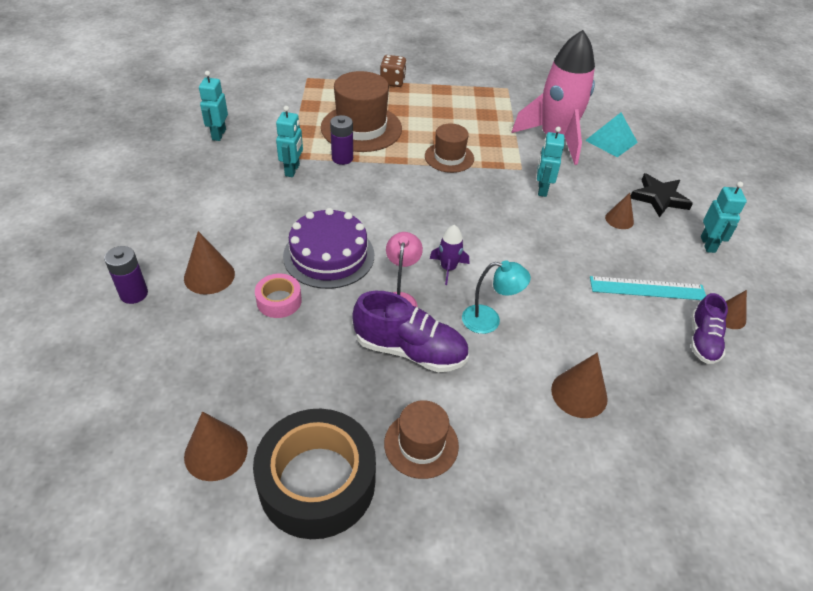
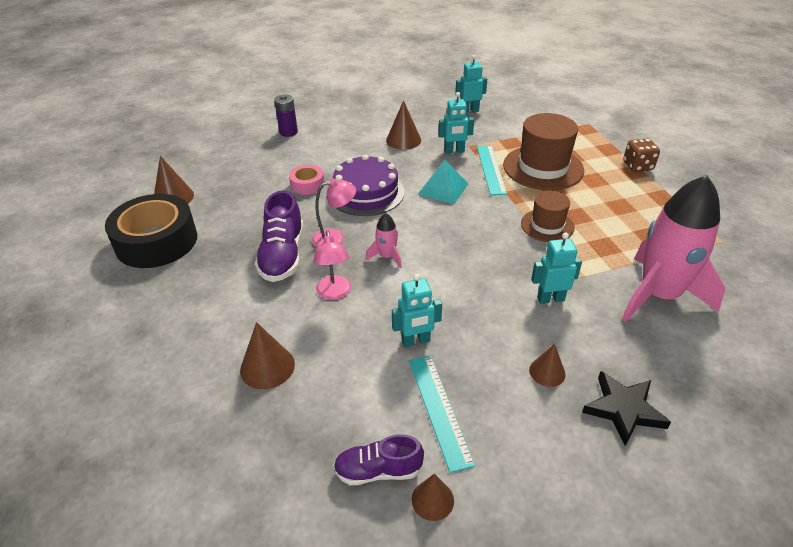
camera: 75 degrees right, 5 degrees down
(209, 276) = (317, 152): brown cone -> brown cone (403, 140)
(342, 158) = (490, 169): purple battery -> turquoise ruler
(421, 444) = (194, 281): brown hat -> none
(448, 268) = (386, 257): purple rocket -> pink rocket
(489, 320) = (334, 293): turquoise lamp -> pink lamp
(611, 141) = (707, 348): turquoise pyramid -> turquoise pyramid (443, 189)
(708, 244) = (563, 472): turquoise robot -> turquoise robot (416, 341)

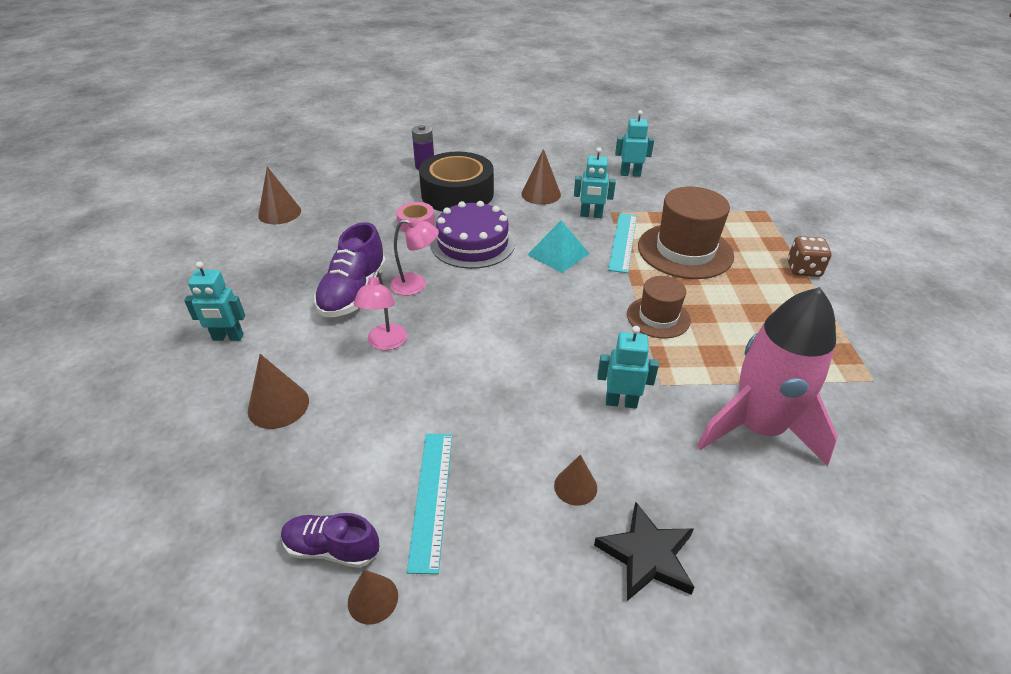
camera: 15 degrees right, 0 degrees up
(156, 241) = (241, 253): black tape -> black tape (457, 193)
(386, 257) = (460, 315): pink rocket -> none
(416, 341) = (444, 415): turquoise robot -> turquoise robot (228, 337)

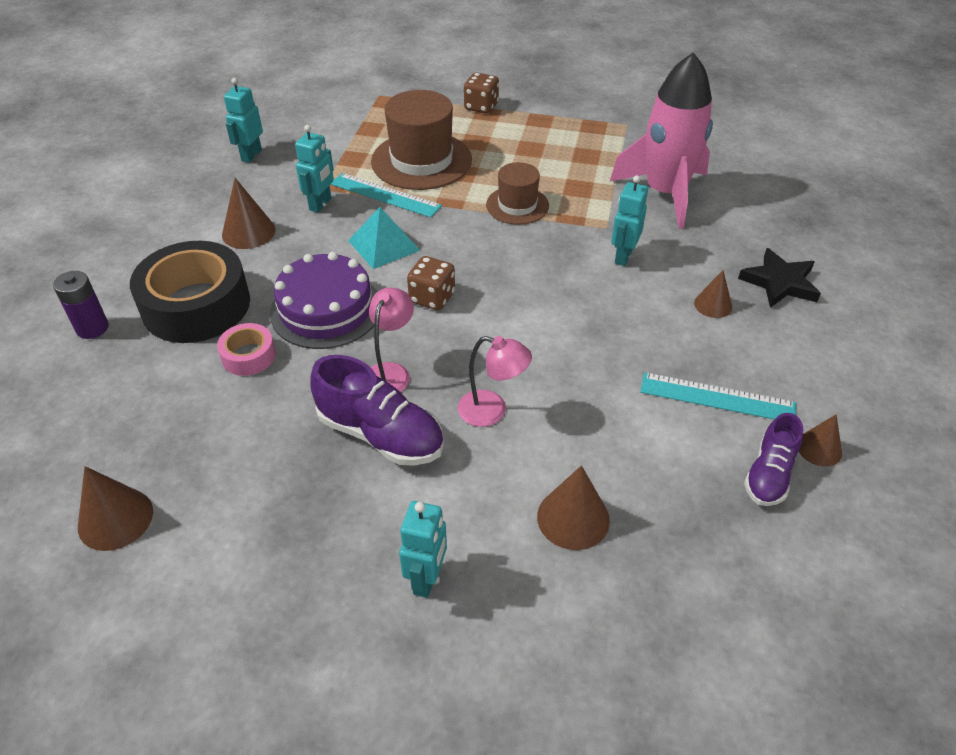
camera: 75 degrees left, 5 degrees up
(505, 289) = (432, 297): none -> brown dice

